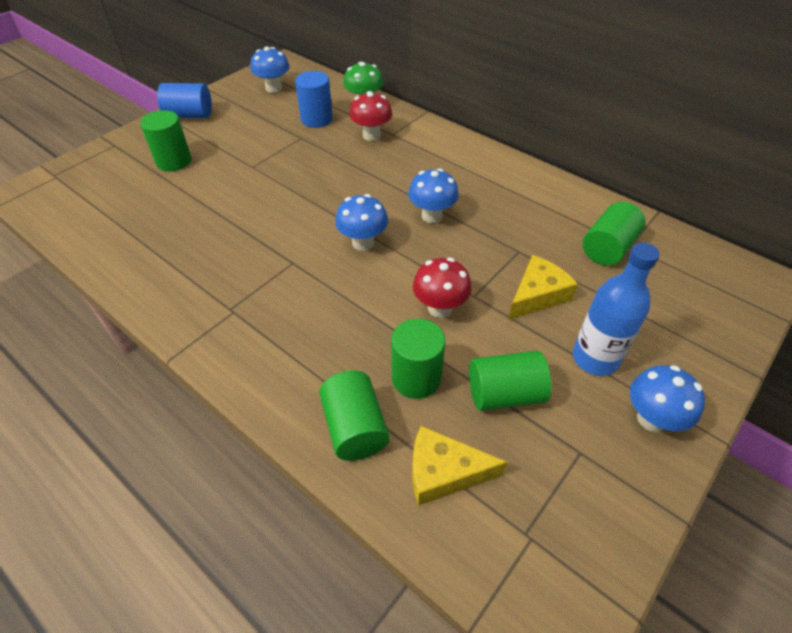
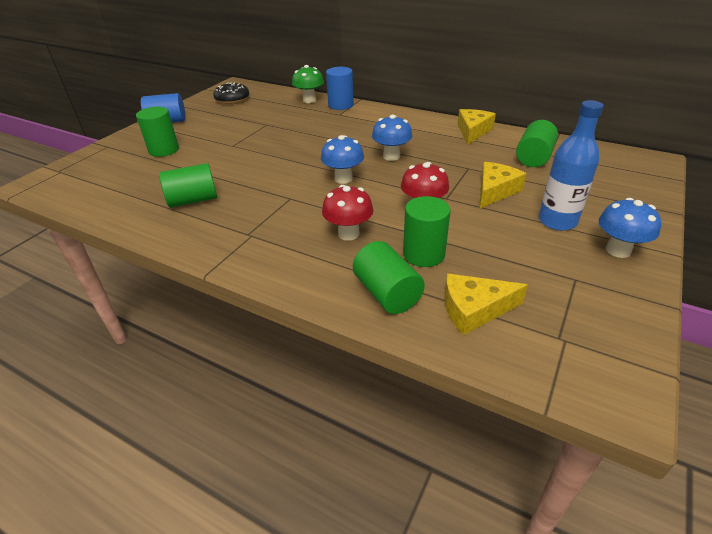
camera: 10 degrees left, 10 degrees down
(273, 88) = (232, 99): blue mushroom -> black donut
(316, 119) = (275, 112): blue cylinder -> blue cylinder (340, 105)
(371, 135) = (323, 117): red mushroom -> red mushroom (348, 234)
(504, 394) = (499, 253): green cylinder -> green cylinder (193, 200)
(547, 190) = (472, 131): none -> yellow cheese

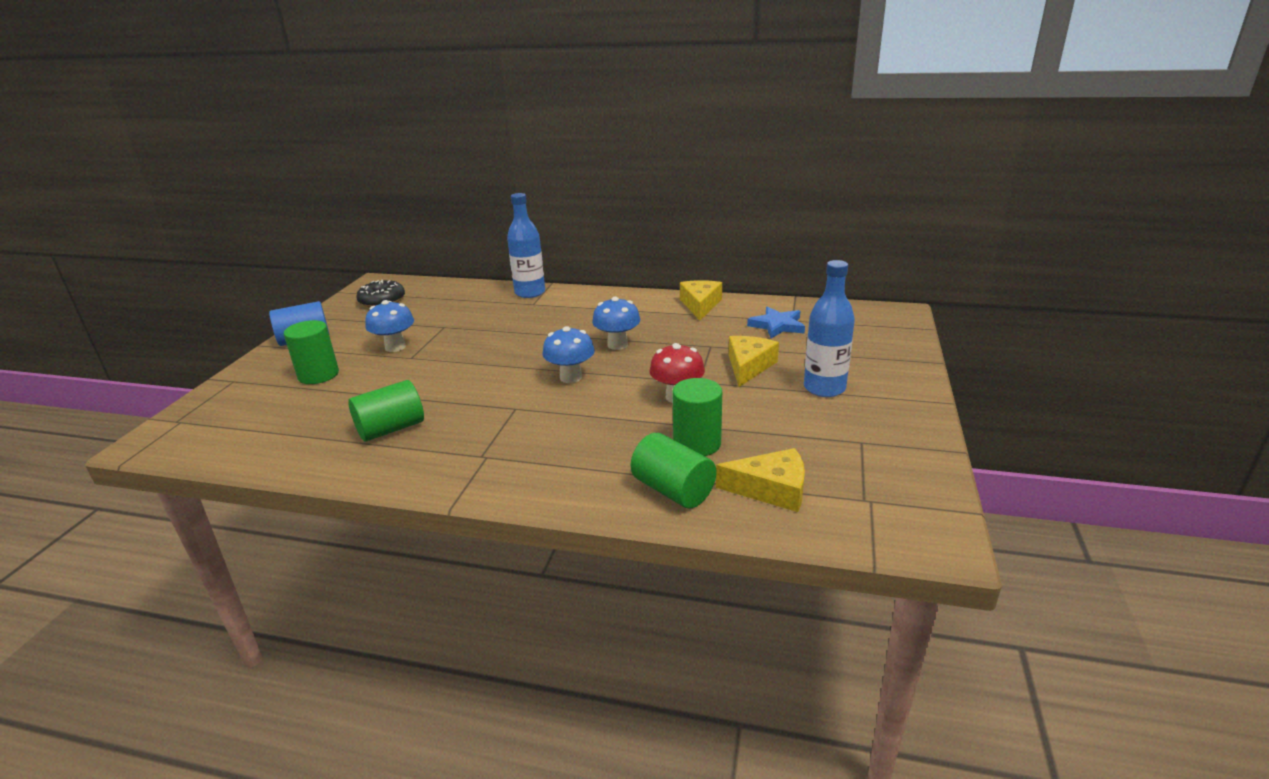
camera: 15 degrees left, 10 degrees down
(309, 100) = (487, 291): green mushroom -> none
(340, 105) = (530, 293): blue cylinder -> blue bottle
(348, 234) = (603, 436): red mushroom -> none
(474, 310) = (771, 489): yellow cheese -> yellow cheese turned 150 degrees counterclockwise
(533, 158) = (777, 325): green cylinder -> blue star
(618, 250) = (893, 407): blue mushroom -> blue mushroom (395, 347)

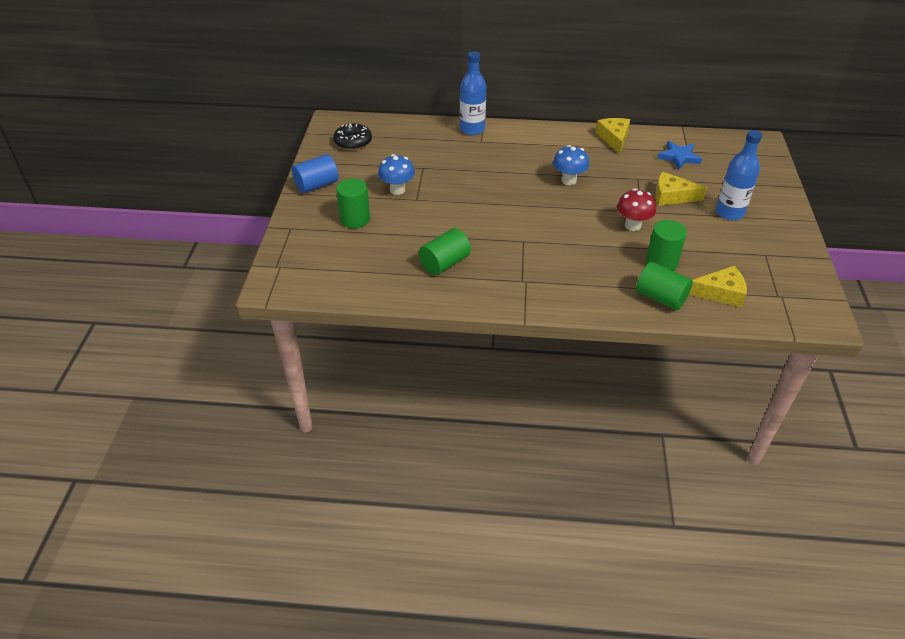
camera: 10 degrees left, 15 degrees up
(571, 377) = (549, 212): blue mushroom -> none
(748, 366) = (672, 196): yellow cheese -> yellow cheese turned 90 degrees counterclockwise

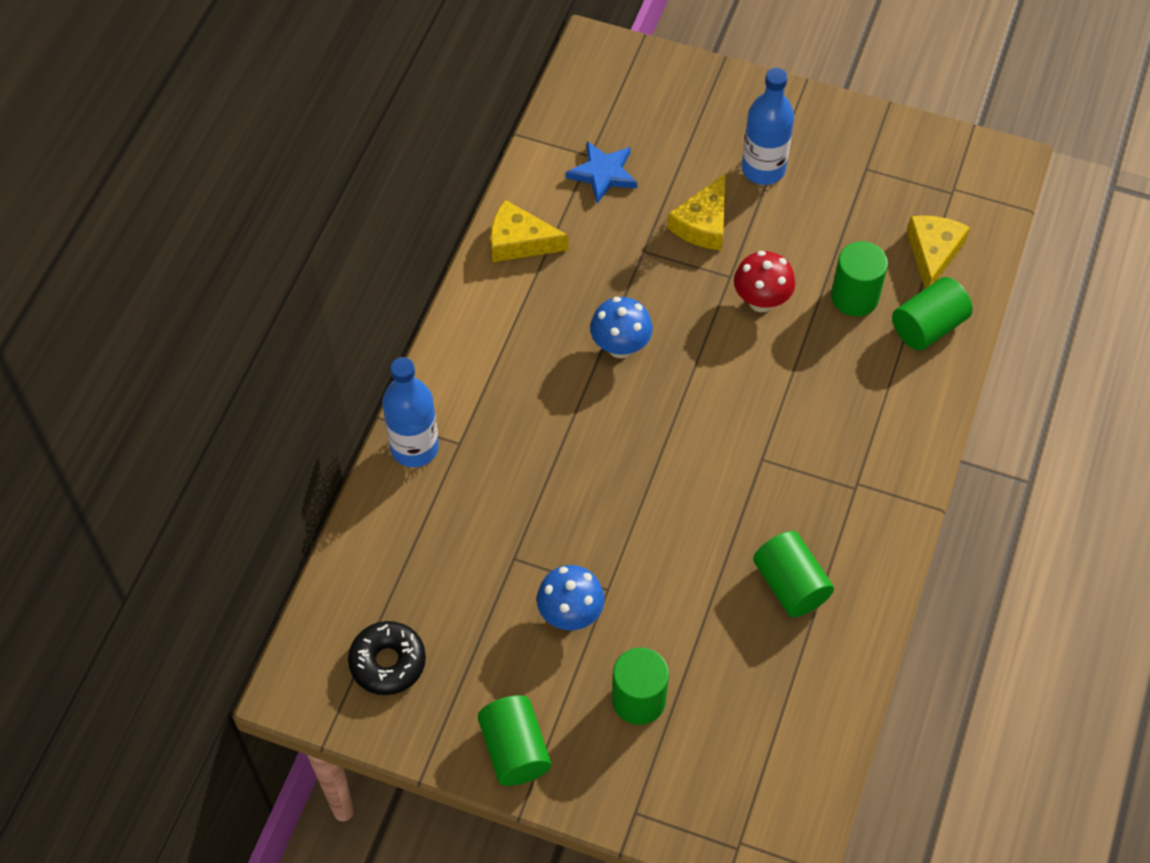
camera: 75 degrees left, 15 degrees up
(316, 185) = (514, 750): blue cylinder -> green cylinder

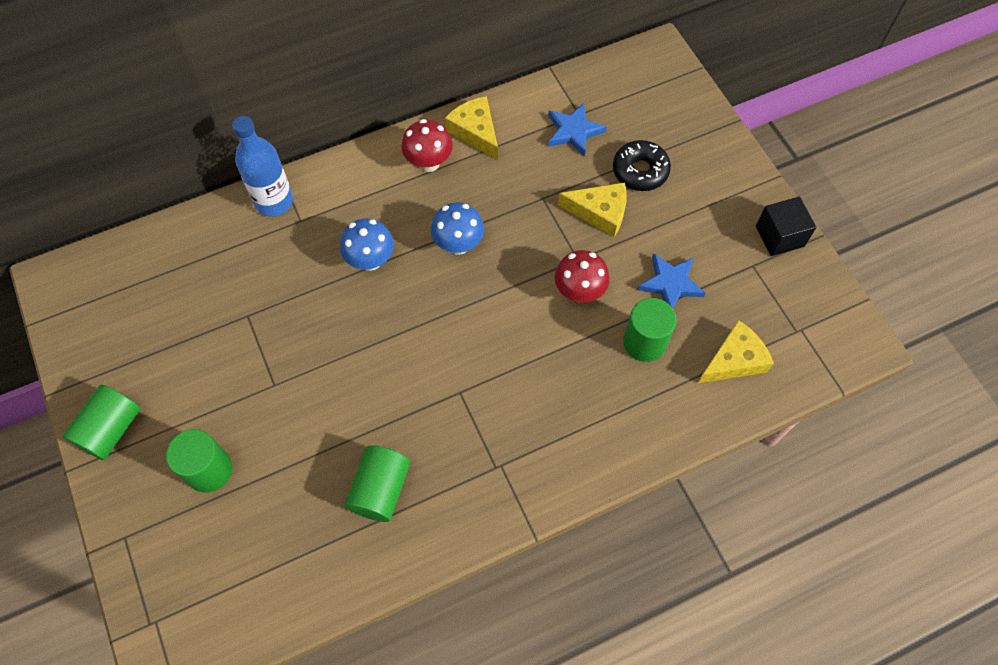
camera: 45 degrees right, 5 degrees up
(388, 662) = (113, 311): black donut -> black donut (640, 171)
(511, 301) = (429, 163): none -> red mushroom
(570, 614) = (236, 379): blue mushroom -> blue mushroom (370, 260)
(703, 224) = (600, 212): yellow cheese -> yellow cheese turned 150 degrees counterclockwise
(763, 169) = (680, 209): blue bottle -> none
(822, 235) = (670, 284): none -> blue star
(860, 128) = (779, 236): none -> black cube
(928, 326) = (672, 406): green cylinder -> none

